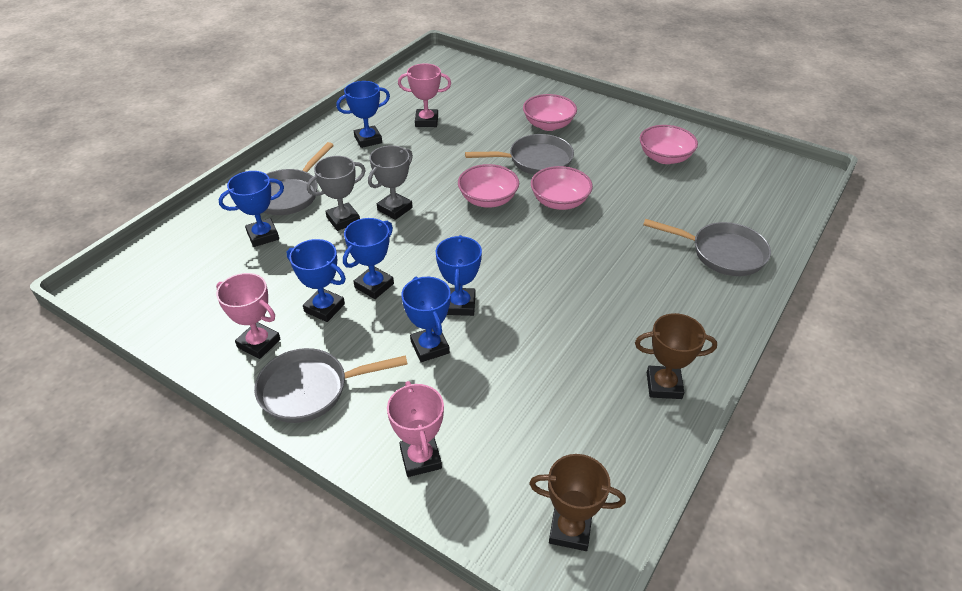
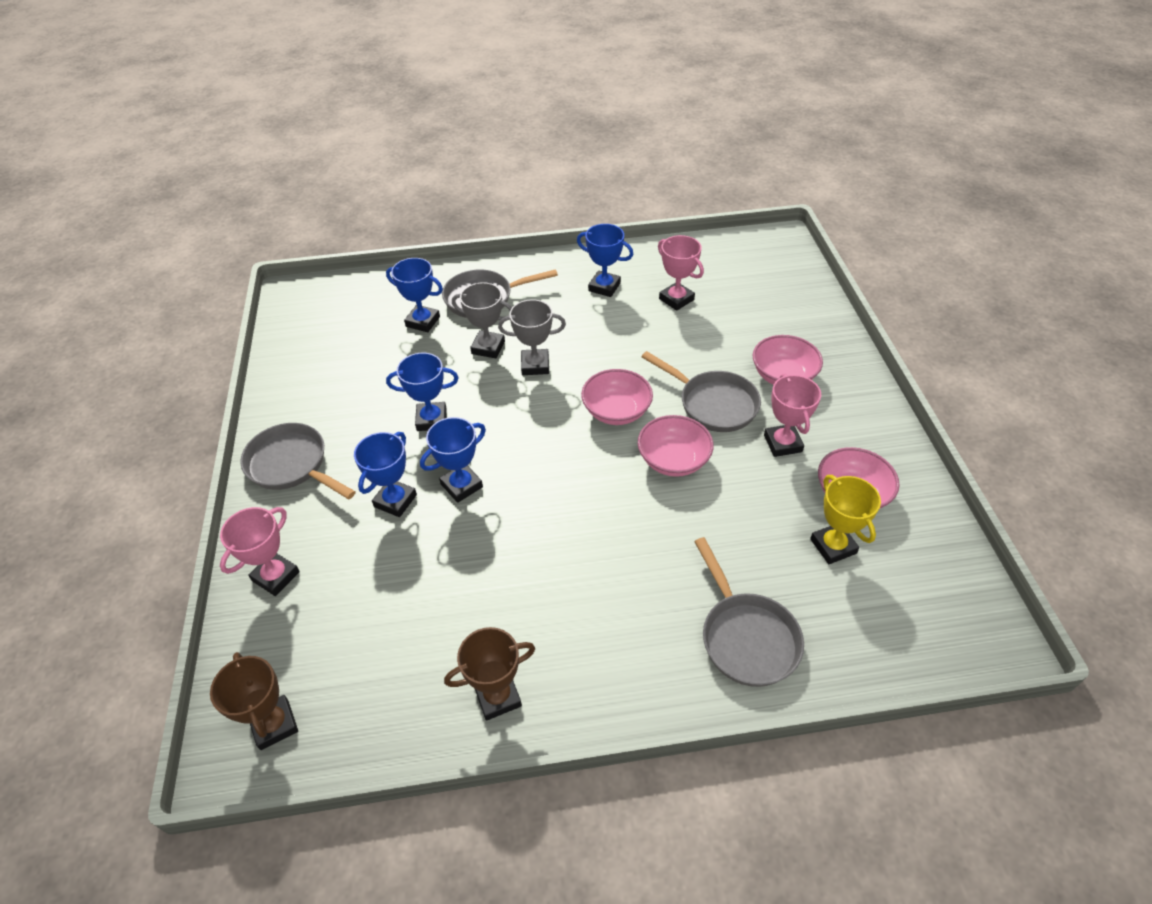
camera: 50 degrees right, 5 degrees up
(259, 343) = (312, 405): pink trophy -> pink trophy (782, 443)
(324, 308) = (380, 411): blue trophy -> none
(664, 385) = (498, 697): brown trophy -> brown trophy turned 75 degrees counterclockwise
(693, 185) = (833, 546): none -> yellow trophy

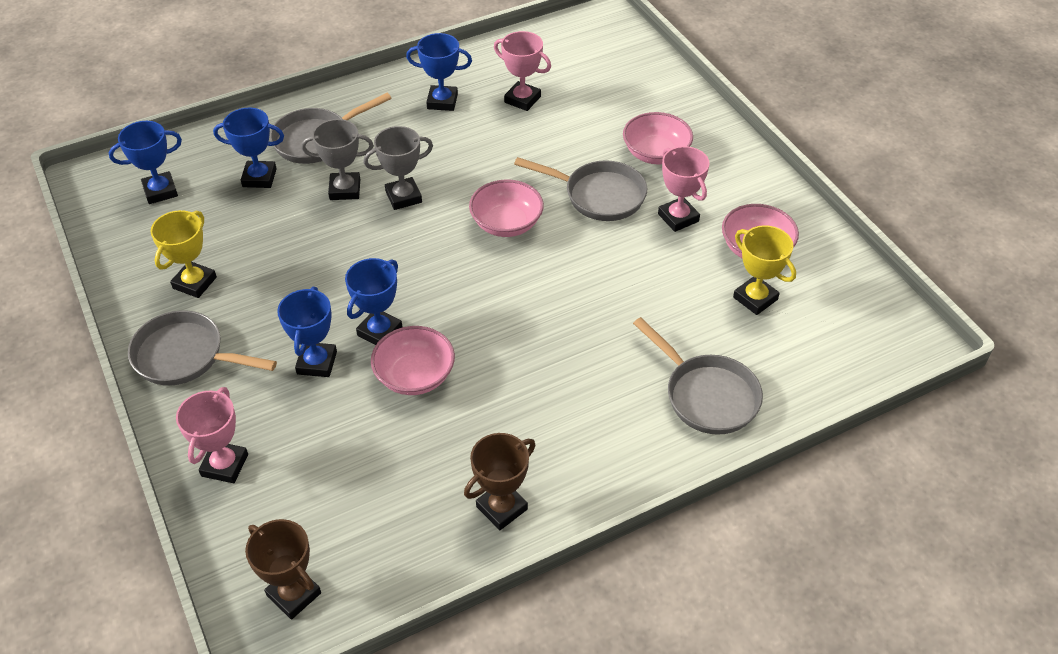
camera: 20 degrees left, 0 degrees up
(329, 401) = (195, 283): none -> yellow trophy
(431, 419) = (317, 275): blue trophy -> blue trophy (160, 191)
(673, 460) = (581, 257): pink bowl -> pink bowl (415, 376)

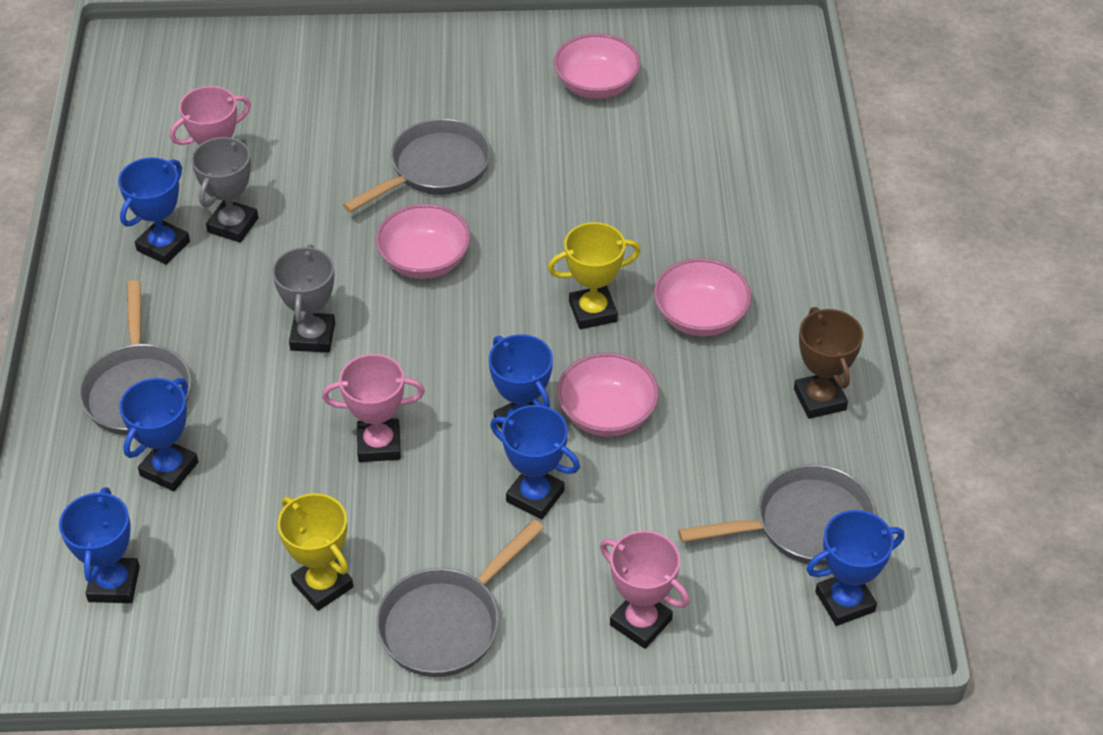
camera: 65 degrees left, 0 degrees up
(294, 594) = (845, 602): brown trophy -> blue trophy
(345, 190) = (258, 388): grey trophy -> grey trophy (233, 225)
(655, 153) = (401, 100): pink bowl -> pink bowl (700, 316)
(678, 217) = (512, 122): pink trophy -> pink trophy (379, 444)
(706, 395) = (763, 198): grey pan -> grey pan (804, 525)
(755, 298) = (662, 114): yellow trophy -> yellow trophy (593, 311)

